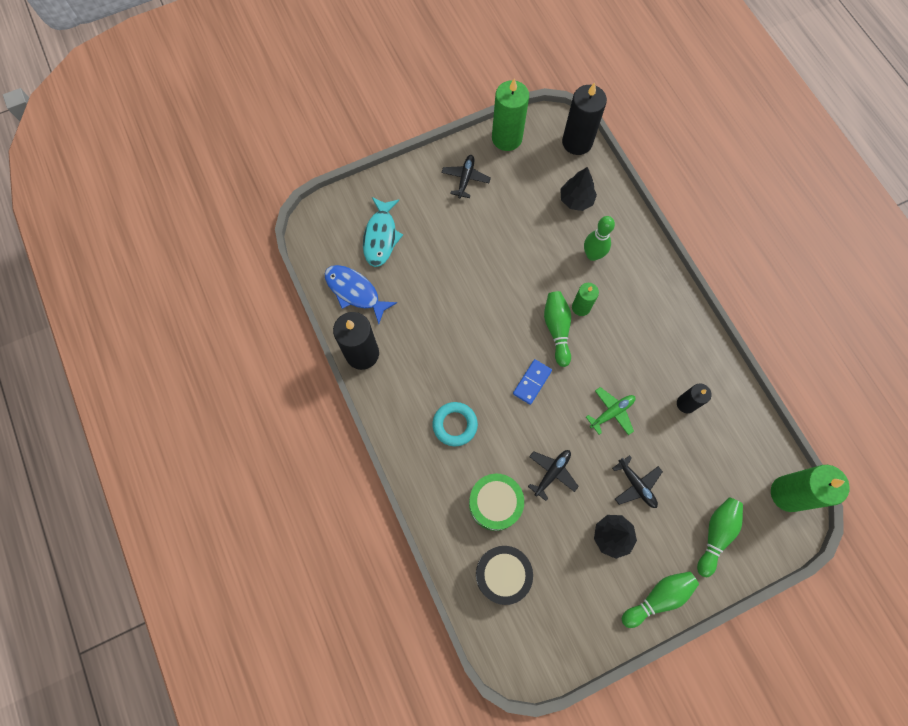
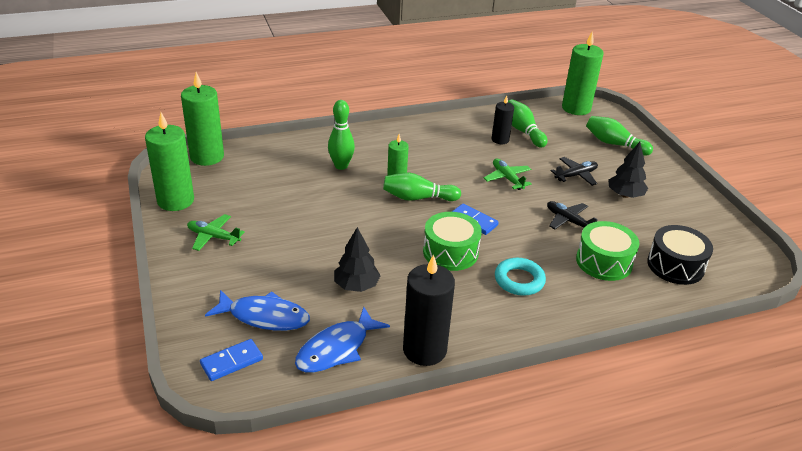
camera: 85 degrees left, 35 degrees down
(334, 227) = (232, 362): none -> blue domino
(381, 237) = (264, 316): turquoise fish -> blue fish
(465, 179) = (213, 237): black plane -> green plane
(482, 364) = (450, 252): none -> green drum
(576, 200) = (275, 167): black tree -> black tree (356, 286)
(577, 142) = (207, 157): black candle -> green candle
(658, 598) = (674, 179): green bowling pin -> green bowling pin (523, 131)

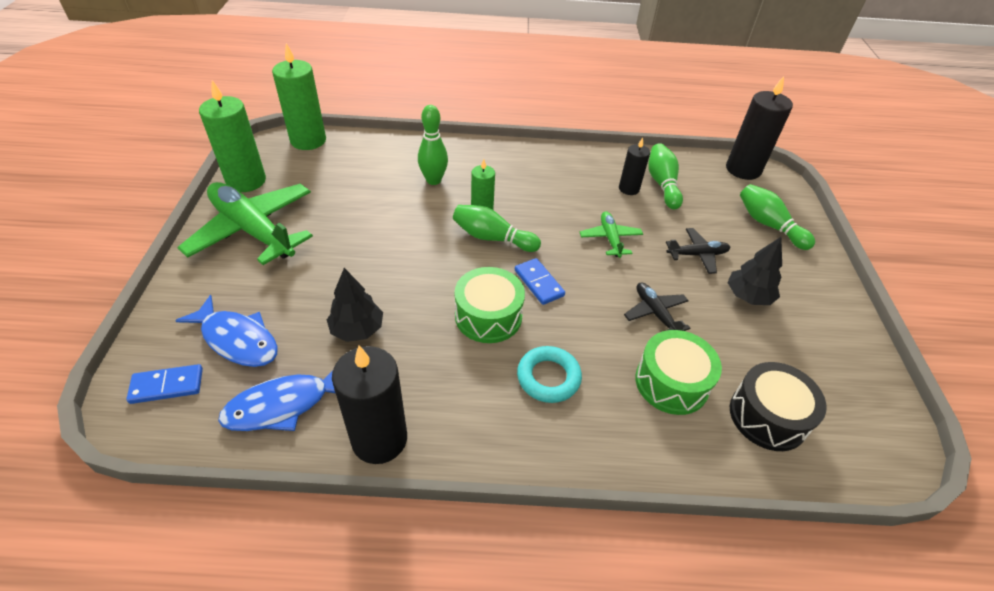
camera: 20 degrees right, 10 degrees up
(213, 237) = (253, 230): green plane -> green plane, size x2.10
(576, 108) = (743, 169): green candle -> black candle

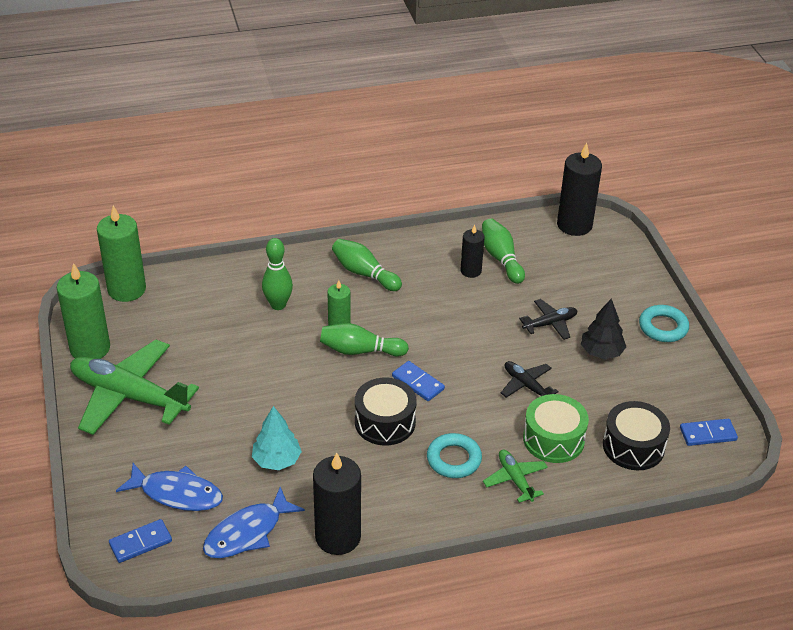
camera: 15 degrees left, 5 degrees down
(357, 329) = (276, 460): black tree -> turquoise tree
(488, 316) = (385, 422): green drum -> black drum
(610, 239) = (468, 326): green plane -> green plane (515, 479)
(769, 225) = (608, 279): green bowling pin -> green bowling pin (364, 273)
(823, 285) = (663, 327): none -> turquoise ring
(865, 424) = (708, 434): none -> blue domino

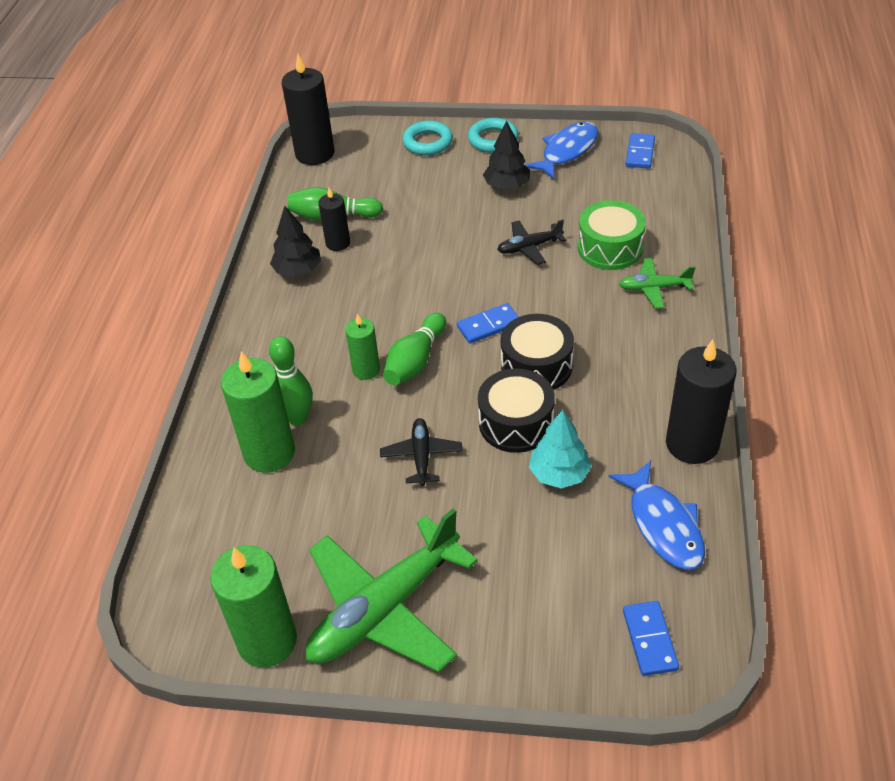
camera: 65 degrees left, 5 degrees up
(127, 289) = (171, 575): green candle -> green candle (269, 453)
(177, 493) = (579, 585): blue fish -> blue fish (567, 151)
(364, 273) = (289, 328): green bowling pin -> none
(428, 259) = (298, 270): none -> black tree
(454, 459) = (611, 325): turquoise ring -> turquoise ring (428, 142)
(550, 324) = (450, 208): black plane -> black plane (421, 456)
(633, 446) = (638, 200): black drum -> black drum (516, 423)

